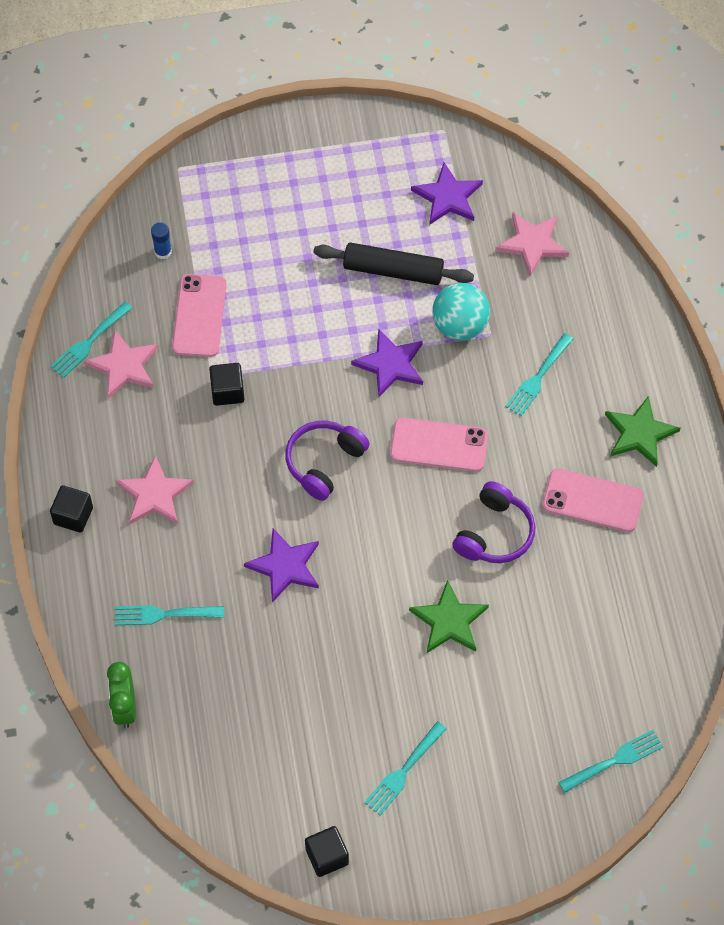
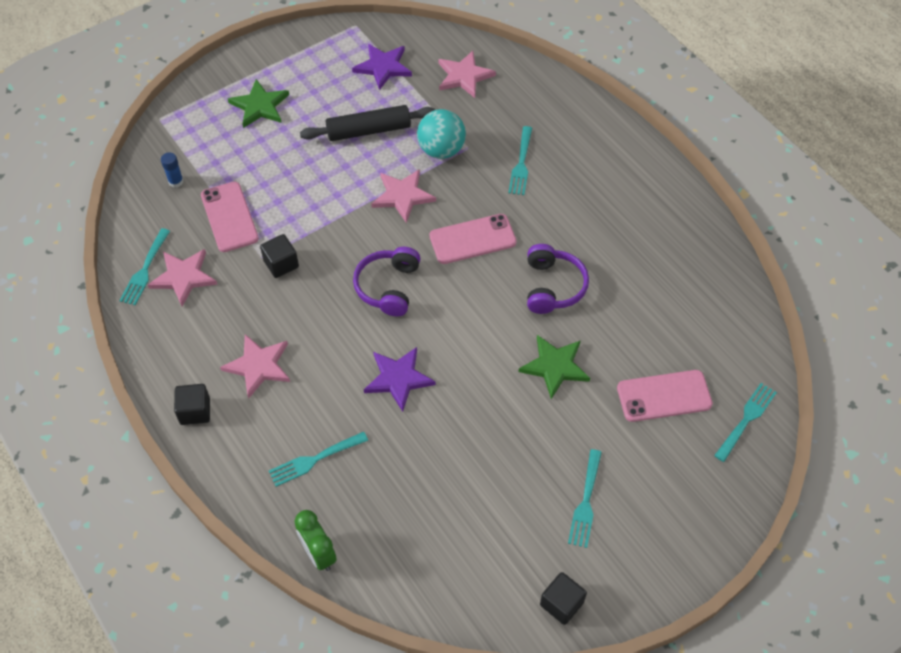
camera: 25 degrees left, 5 degrees down
(390, 364) = (402, 196): purple star -> pink star
(592, 500) = (613, 234): pink phone -> pink phone (664, 396)
(639, 433) = (619, 174): green star -> green star (259, 106)

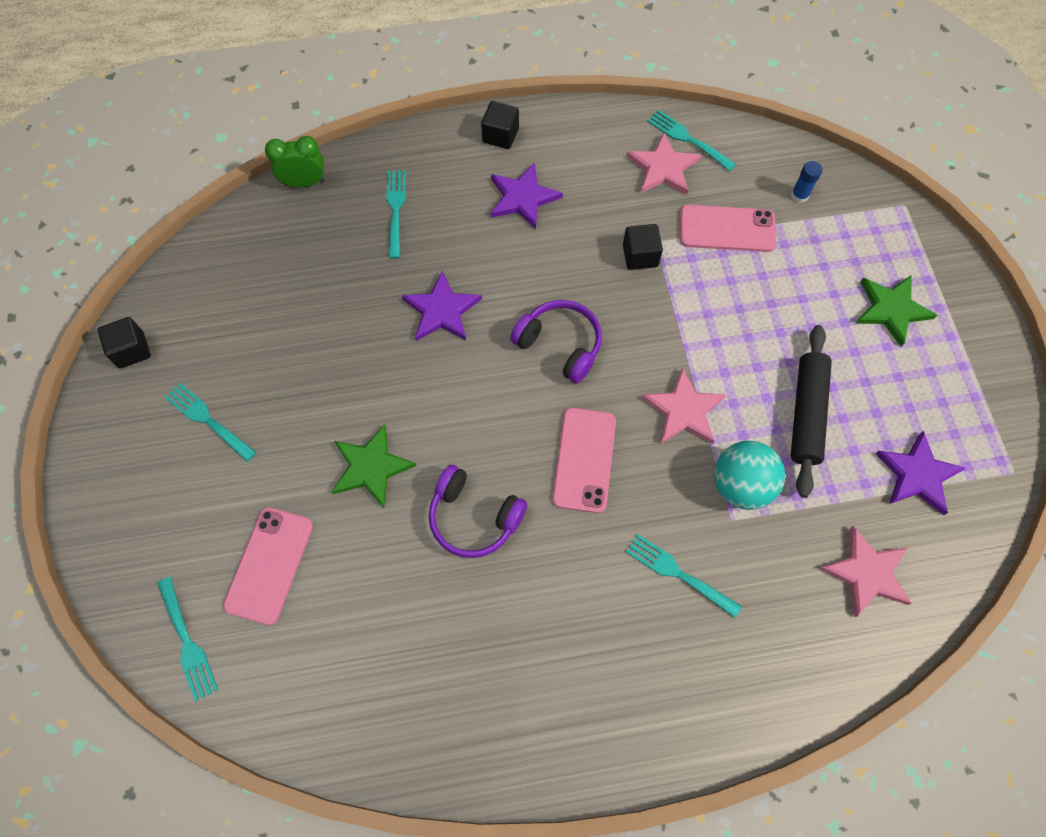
camera: 115 degrees right, 10 degrees up
(258, 366) = (523, 198): pink star -> purple star

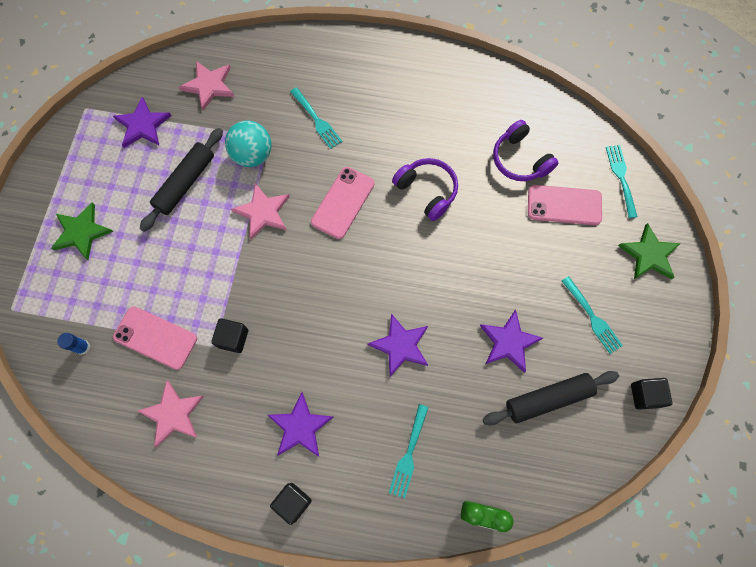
camera: 160 degrees left, 5 degrees up
(250, 310) = (547, 399): none -> black rolling pin
(269, 565) = (564, 205): pink phone -> pink phone turned 60 degrees clockwise
(310, 356) = (509, 342): none -> purple star
(371, 467) = (484, 245): green star -> green star (649, 254)
(560, 345) = (325, 287): purple headphones -> purple headphones (520, 159)
(688, 139) = (137, 436): turquoise fork -> none

